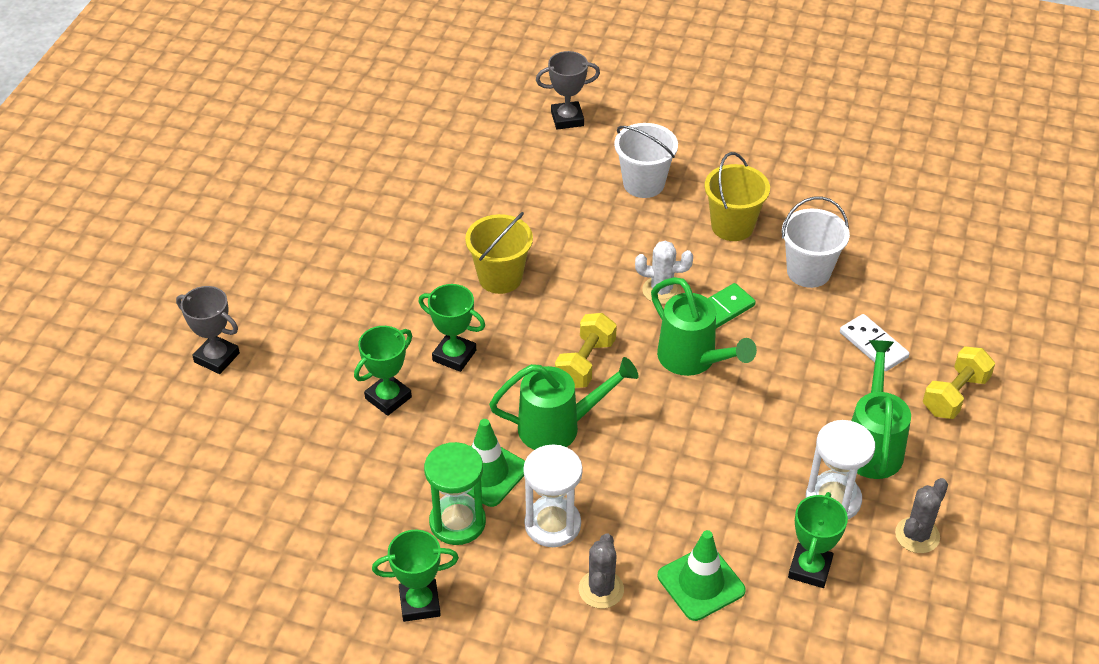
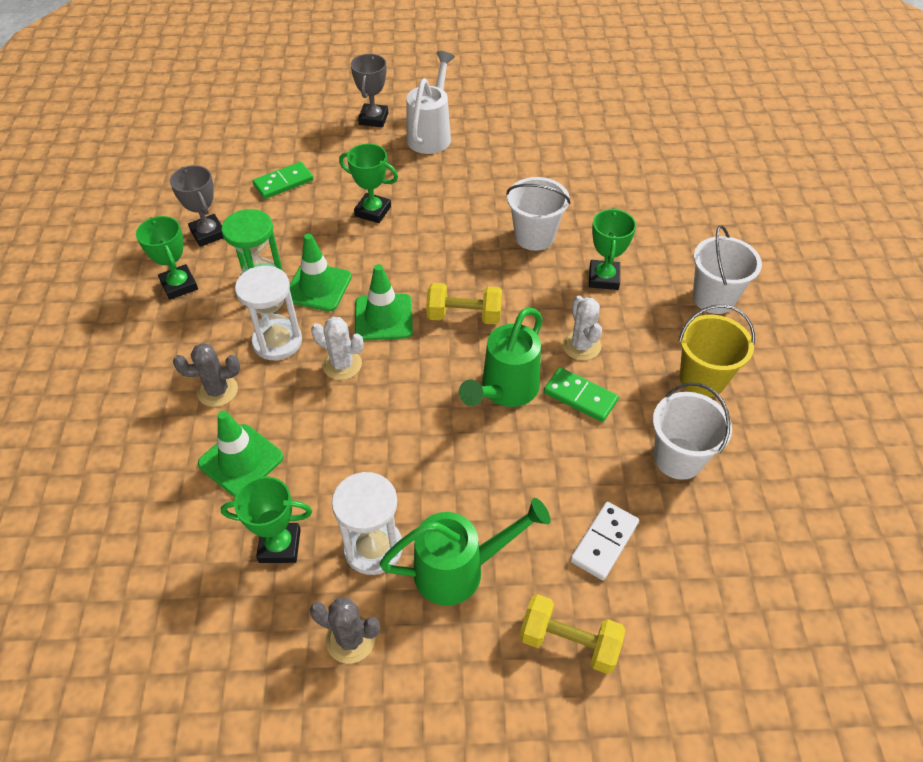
camera: 70 degrees right, 5 degrees up
(282, 313) = (431, 135): none -> white watering can
(288, 470) = (283, 183): none -> green domino
(454, 355) = (433, 234): green trophy -> green trophy (603, 278)
(500, 278) = (534, 236): yellow bucket -> white bucket
(558, 427) = (383, 317): green watering can -> green traffic cone
(567, 119) = (759, 225): grey trophy -> grey trophy (208, 233)
(609, 476) = (342, 364): none -> white cactus

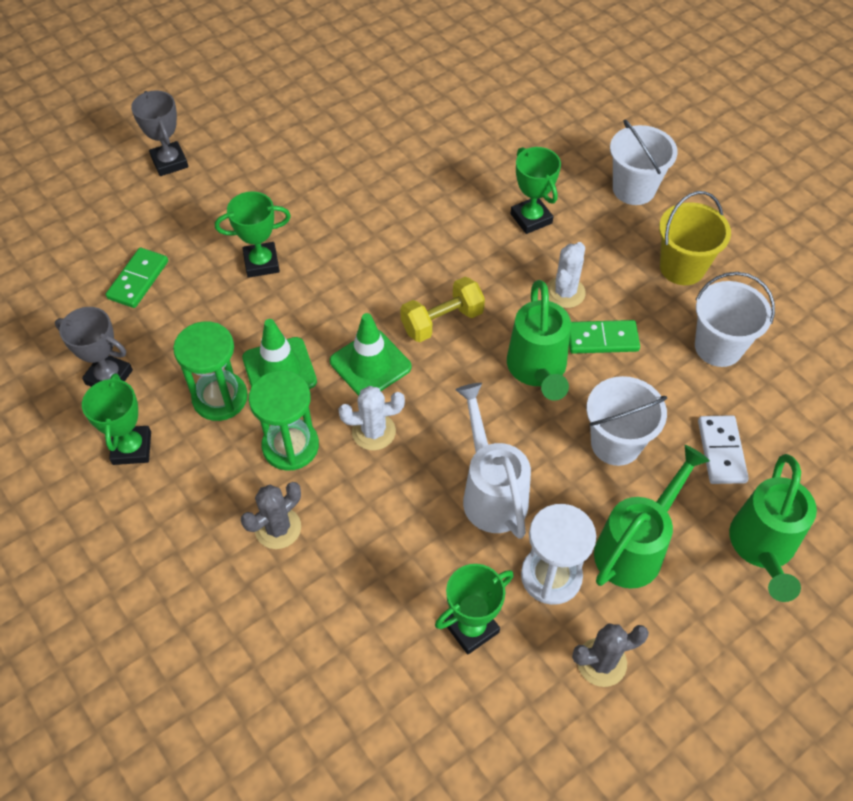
camera: 35 degrees left, 5 degrees up
(179, 285) = (132, 448): green trophy -> green trophy turned 60 degrees clockwise
(241, 460) = (364, 577): green traffic cone -> none
(277, 341) = (290, 446): white hourglass -> green hourglass
(431, 135) = (246, 152): white watering can -> white watering can (491, 493)
(534, 236) = (438, 209): white bucket -> white bucket (616, 443)
(569, 642) = (762, 548): yellow dumbbell -> green watering can
(581, 346) = (565, 292): white cactus -> white cactus turned 75 degrees clockwise

